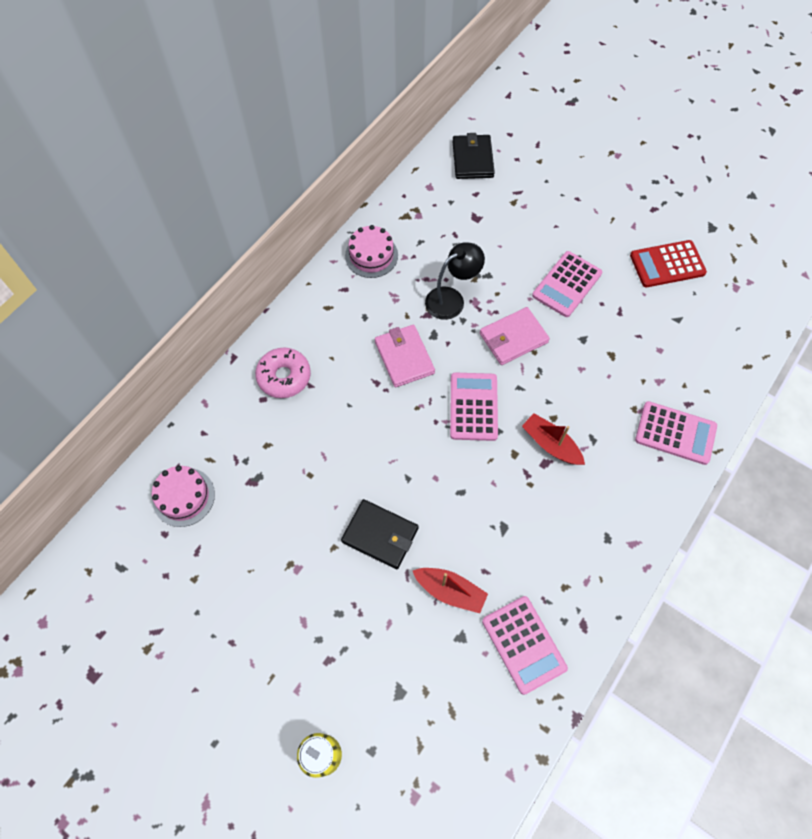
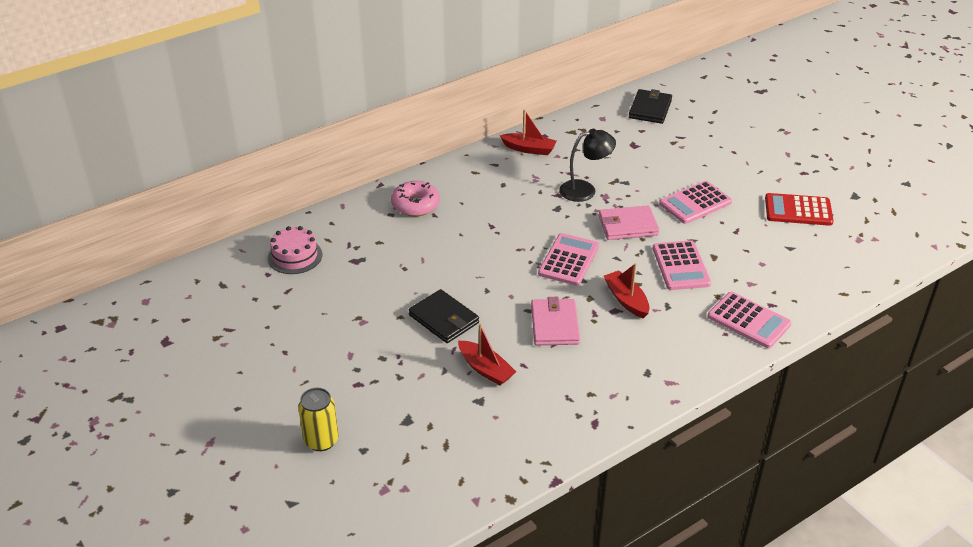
camera: 20 degrees right, 25 degrees down
(371, 255) = (529, 149): pink cake -> red boat
(404, 357) = (524, 216): pink wallet -> pink wallet (554, 325)
(524, 644) = (533, 420): pink calculator -> pink calculator (681, 266)

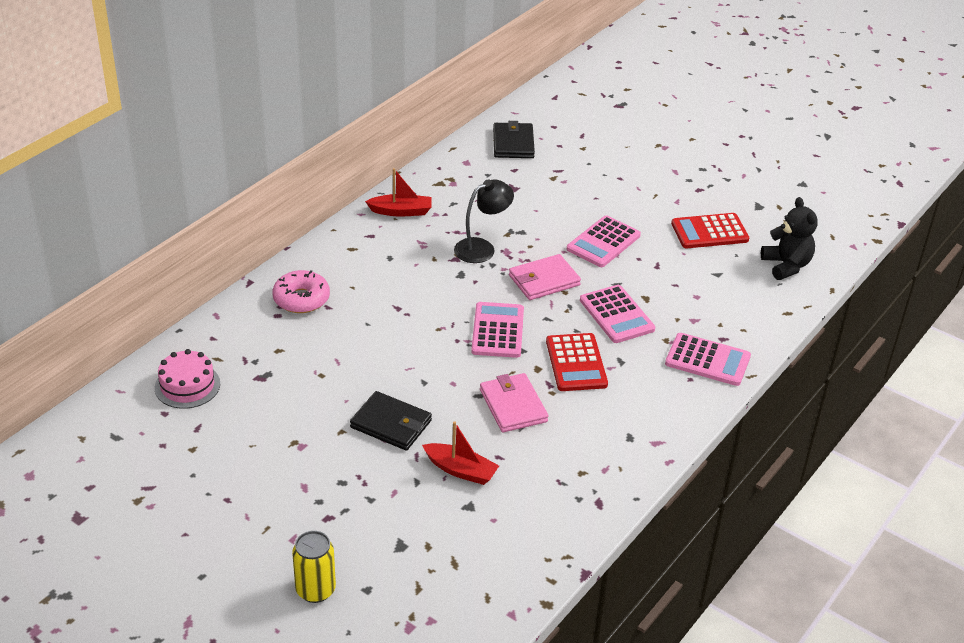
camera: 20 degrees left, 0 degrees up
(626, 300) = (576, 363): red boat -> red calculator
(860, 252) = (786, 266): none -> black teddy bear

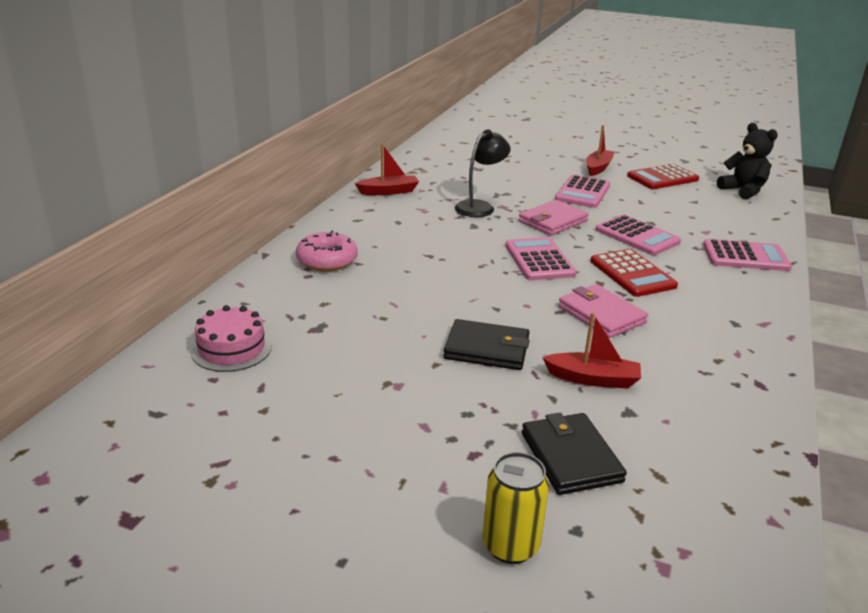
camera: 15 degrees left, 10 degrees down
(513, 143) = (458, 144): black wallet -> black wallet (571, 457)
(647, 205) = (598, 168): none -> red boat

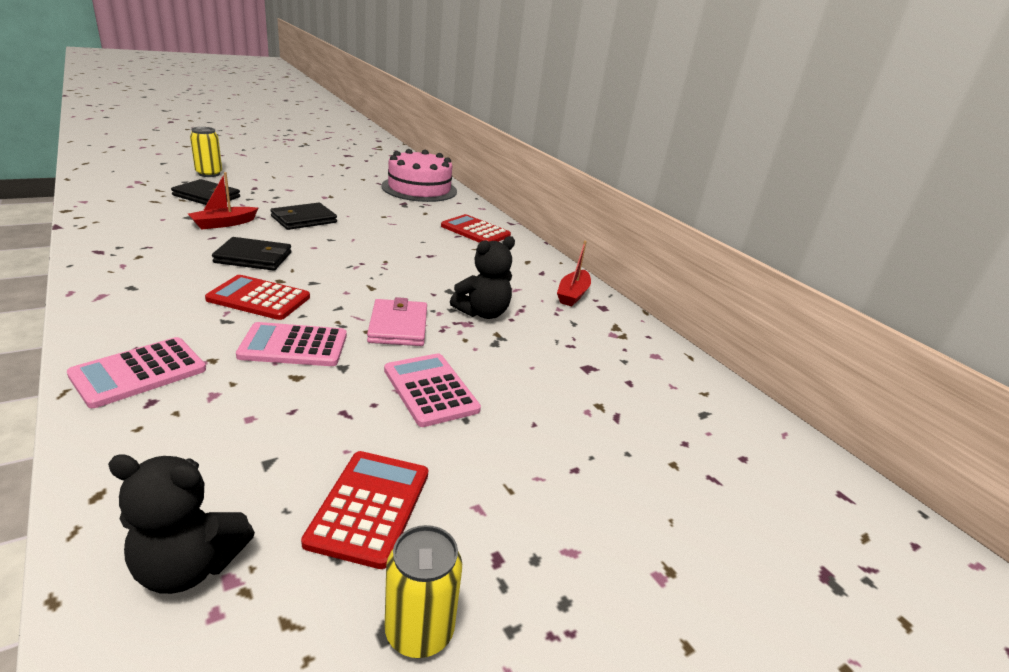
camera: 125 degrees right, 0 degrees up
(231, 348) = (419, 189): pink cake -> pink cake, size x1.73
(327, 260) = (475, 231): pink donut -> red calculator
(480, 207) = (483, 313): black lamp -> black teddy bear
(539, 260) = (352, 281): pink calculator -> none
(598, 168) = (488, 468): red boat -> none
(601, 314) = (253, 258): pink wallet -> black wallet
(674, 157) = (419, 632): none -> yellow can

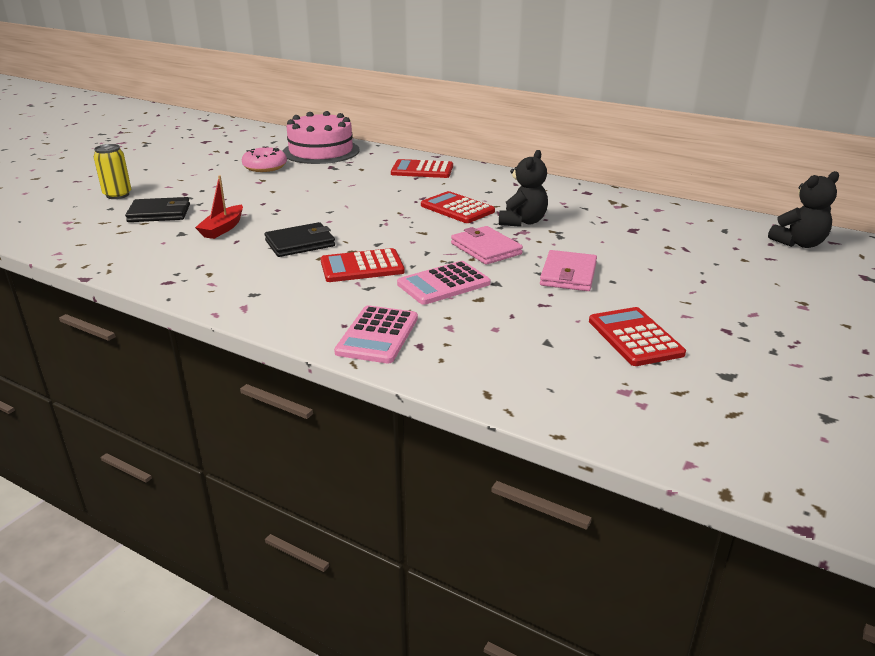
camera: 25 degrees left, 0 degrees up
(189, 566) = (595, 396): black teddy bear -> black teddy bear (799, 243)
(303, 219) = (279, 204): black wallet -> none
(352, 187) = (265, 167): none -> pink donut
(419, 632) = (738, 369): yellow can -> none
(430, 390) = (568, 274): pink calculator -> pink wallet
(443, 276) = (457, 208): none -> red calculator
(573, 294) = (557, 191): red boat -> none

